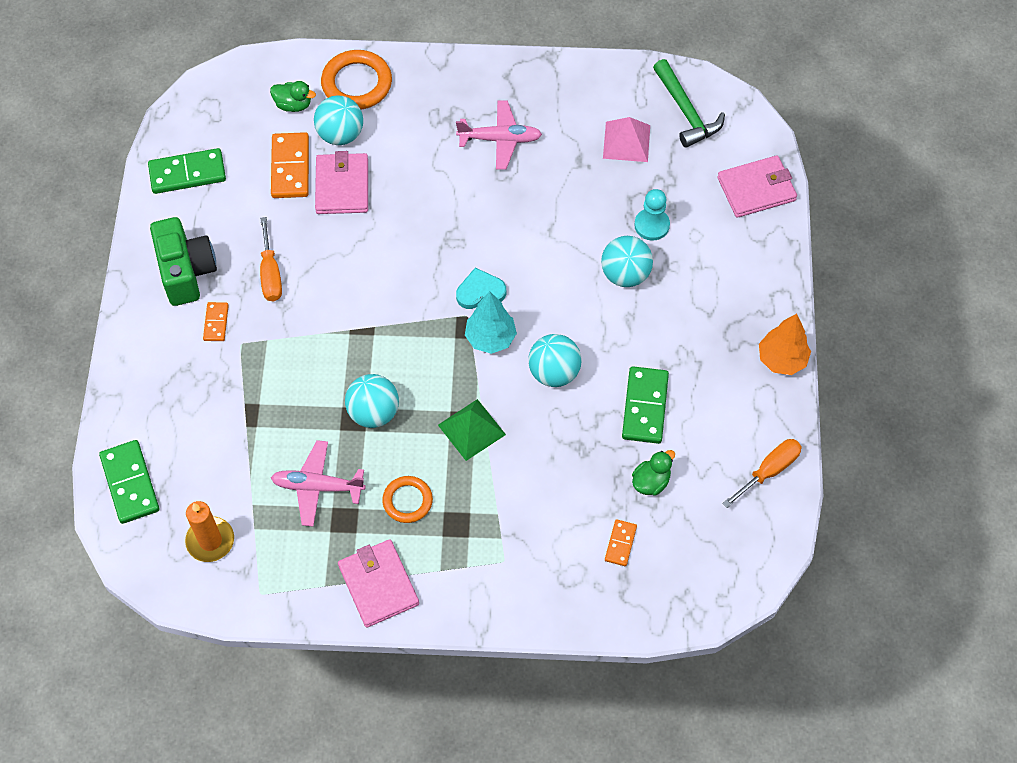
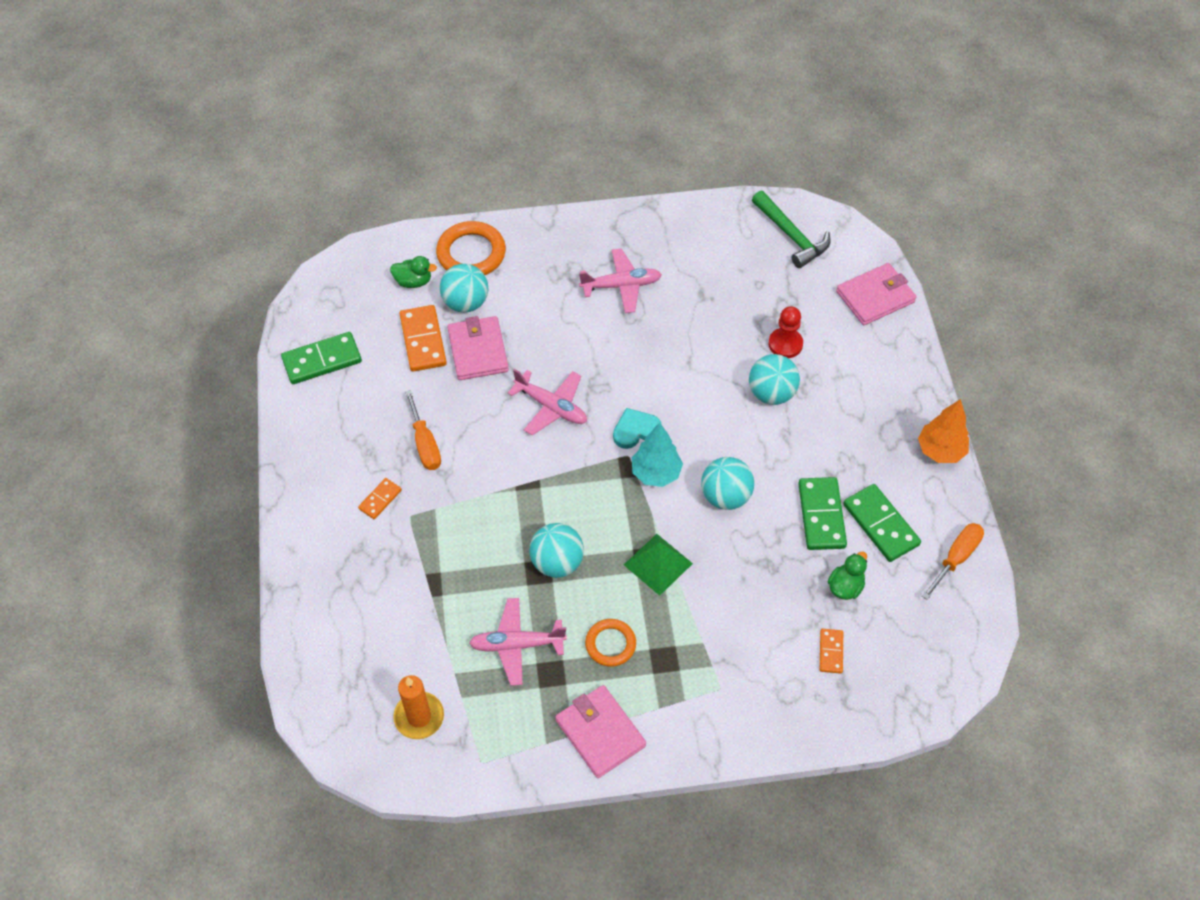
camera: 10 degrees left, 5 degrees down
(130, 483) = (324, 672): green domino -> green domino (880, 525)
(186, 272) = (340, 454): green camera -> none
(216, 323) = (380, 499): orange domino -> orange domino turned 45 degrees clockwise
(402, 255) = (551, 407): none -> pink plane
(626, 141) = (742, 271): pink pyramid -> none
(651, 225) = (785, 344): turquoise pawn -> red pawn

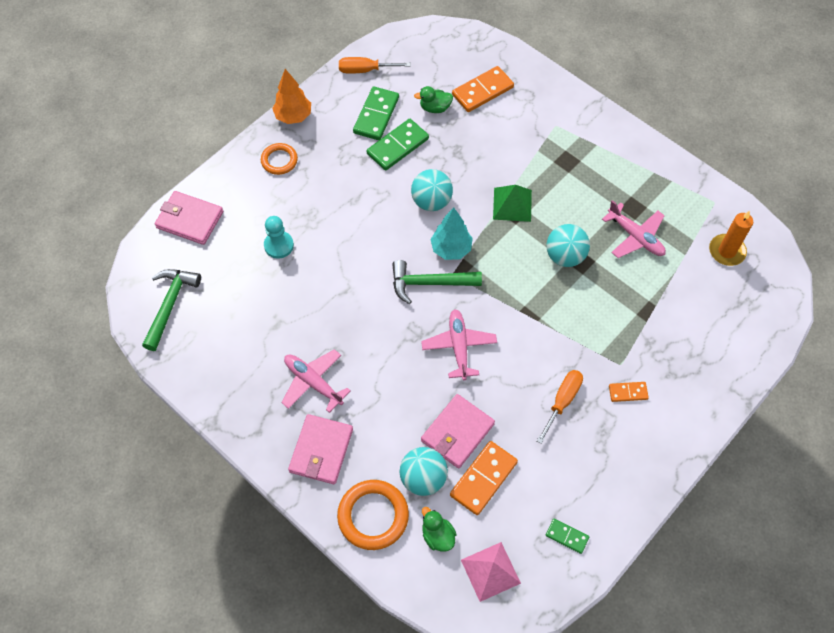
camera: 130 degrees left, 5 degrees up
(322, 360) = (567, 536): green domino -> green domino, size x0.55
(353, 295) = (490, 571): none -> pink pyramid
(600, 733) = (639, 160): pink wallet -> pink wallet (321, 450)
(610, 644) = (585, 192): orange ring -> orange ring (279, 160)
(635, 430) = (430, 283): turquoise heart -> green hammer
(771, 393) = (328, 227): turquoise ball -> none
(785, 344) = (279, 245): red pawn -> turquoise pawn
(831, 652) = (482, 91): orange domino -> orange domino, size x1.82

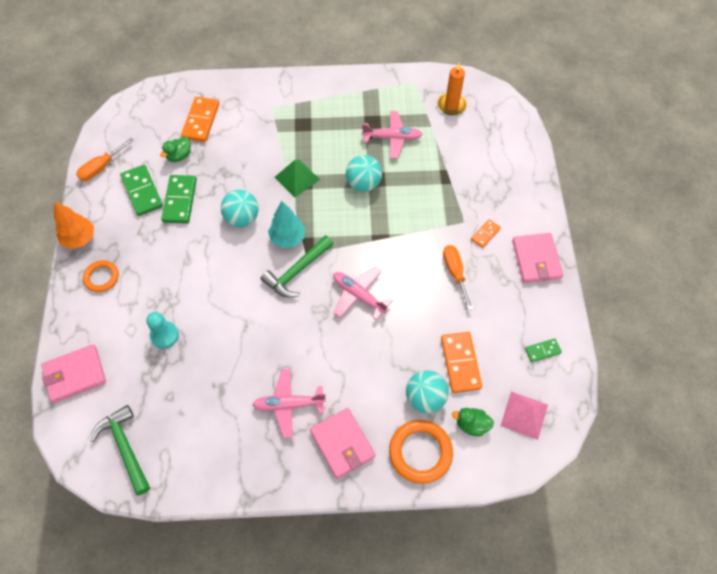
camera: 45 degrees left, 0 degrees up
(457, 432) = (415, 349): pink wallet -> pink wallet (536, 259)

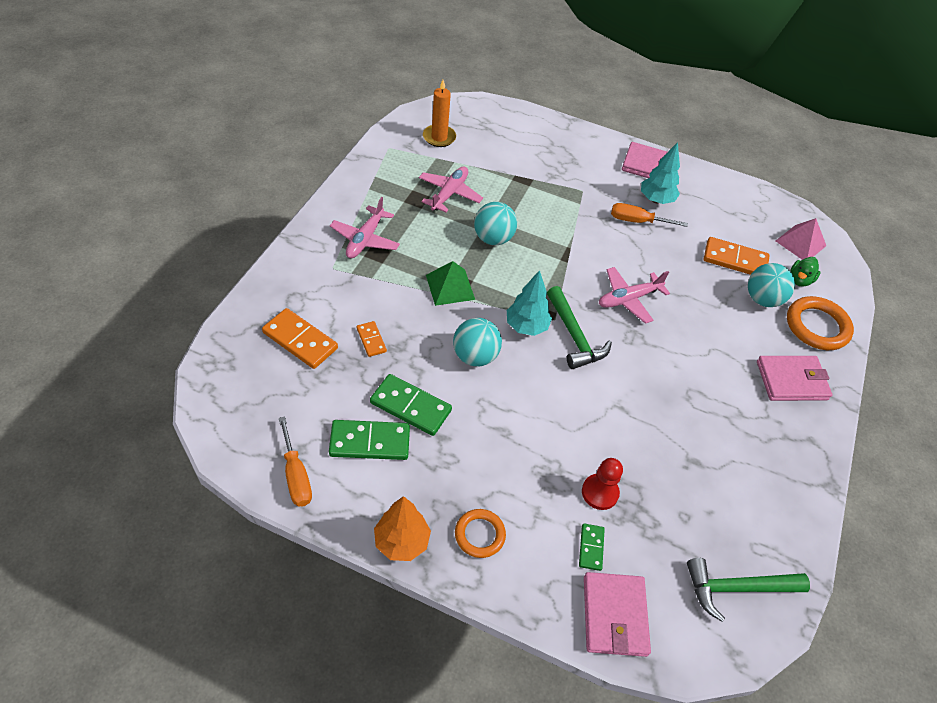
camera: 70 degrees left, 10 degrees down
(164, 335) = (600, 492): turquoise pawn -> red pawn
(179, 156) = (339, 382): green duck -> none
(288, 405) = (734, 407): pink plane -> pink plane (365, 239)
(485, 234) = (605, 183): orange domino -> orange domino (371, 340)
(493, 279) = (656, 200): none -> turquoise tree
(542, 351) = (743, 204): green domino -> green domino (591, 548)

